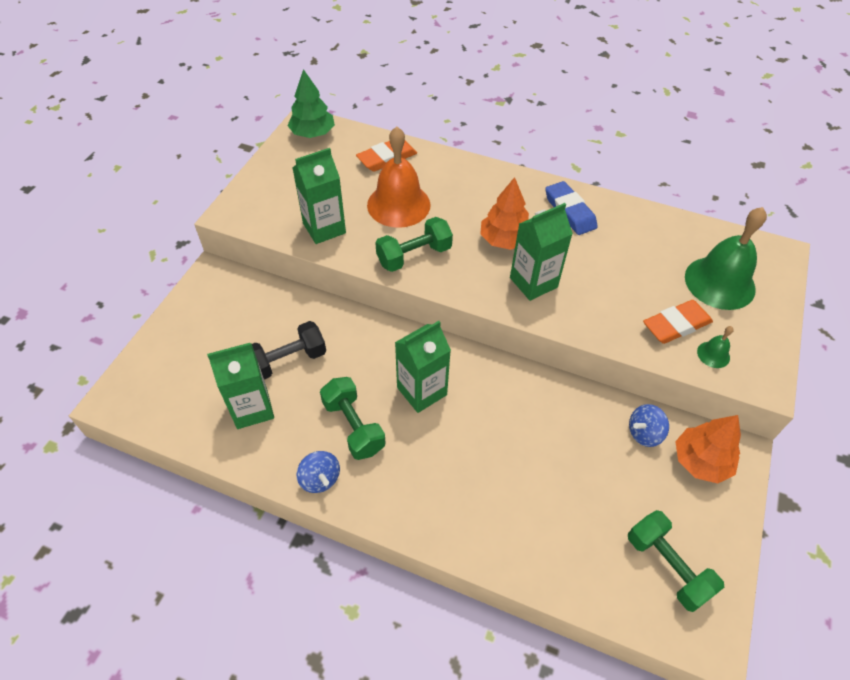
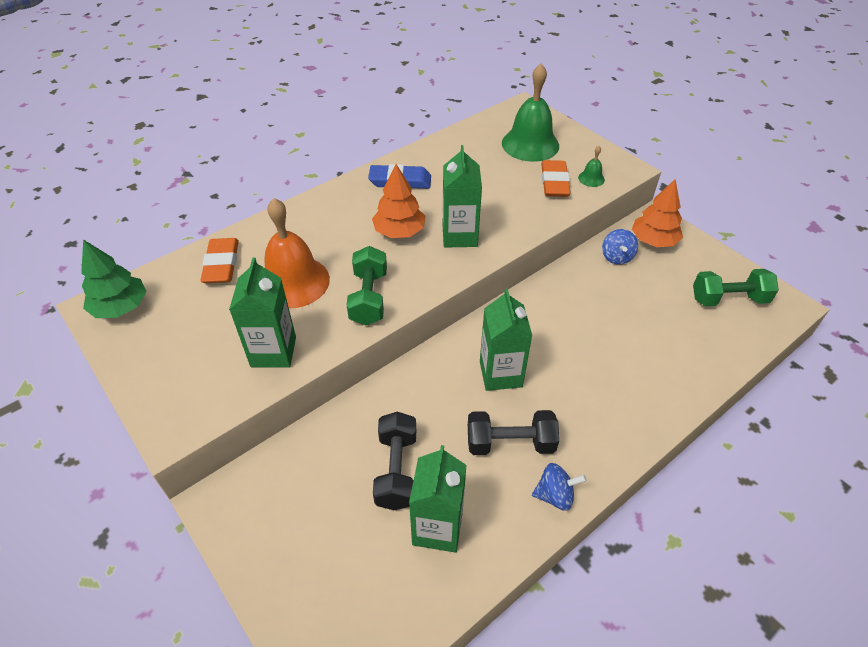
camera: 60 degrees left, 5 degrees down
(353, 426) = (510, 443): green dumbbell -> black dumbbell

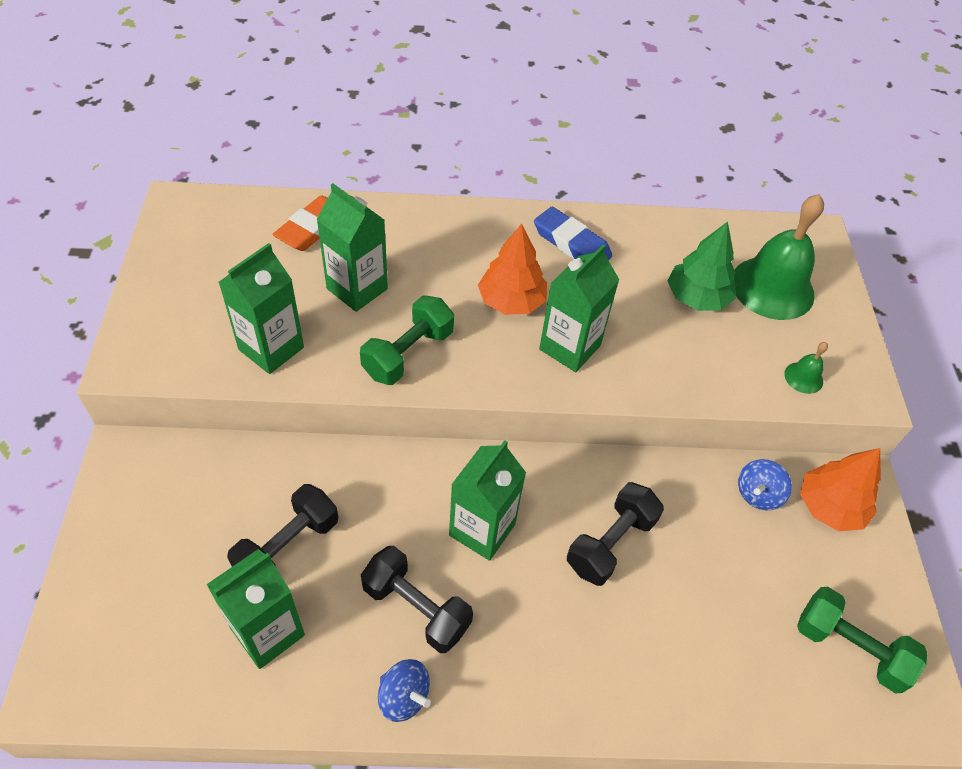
camera: 35 degrees right, 5 degrees up
(121, 307) = (195, 217): green tree -> green tree (697, 298)
(293, 282) = (357, 289): orange bell -> green carton
(554, 182) = (750, 353): orange eraser -> none
(574, 331) = (611, 543): none -> black dumbbell

